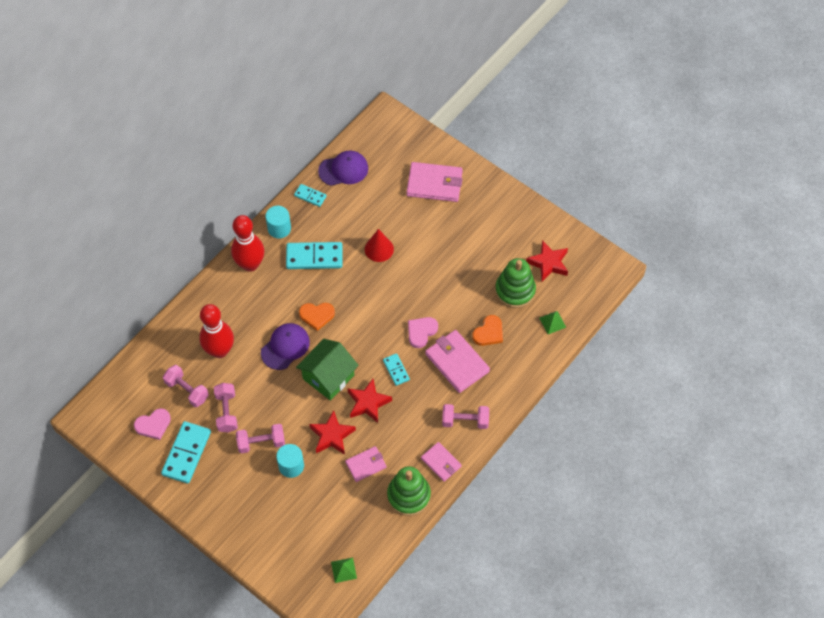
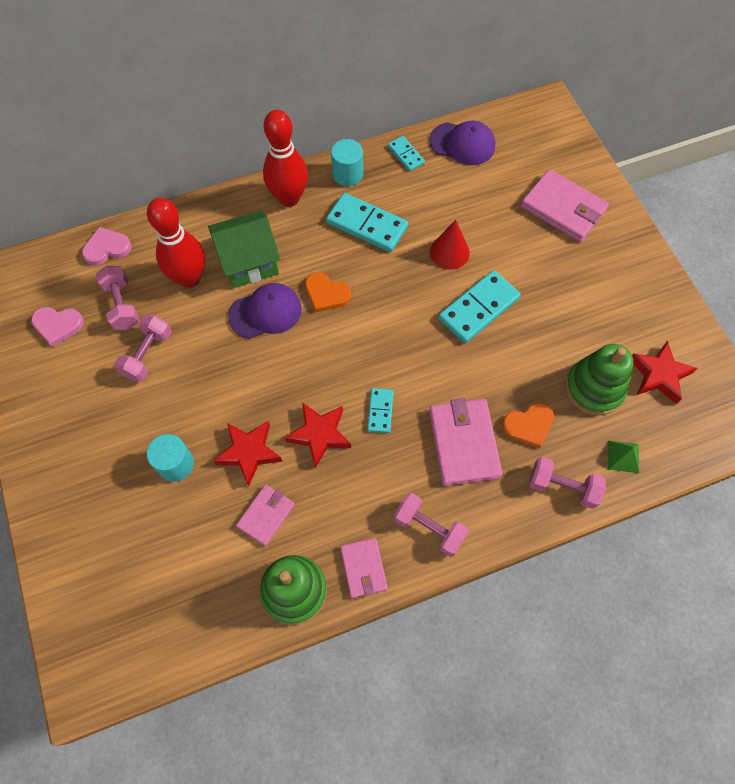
camera: 30 degrees right, 5 degrees up
(186, 453) = (69, 379): turquoise domino -> turquoise domino (478, 308)
(261, 442) = (161, 414): pink dumbbell -> pink dumbbell (562, 487)
(328, 377) = (292, 375): green house -> green house (249, 261)
(343, 570) = (146, 646): green pyramid -> none
(366, 465) = (266, 515): pink wallet -> pink wallet turned 60 degrees counterclockwise
(421, 332) = (441, 379): pink heart -> pink heart (107, 248)

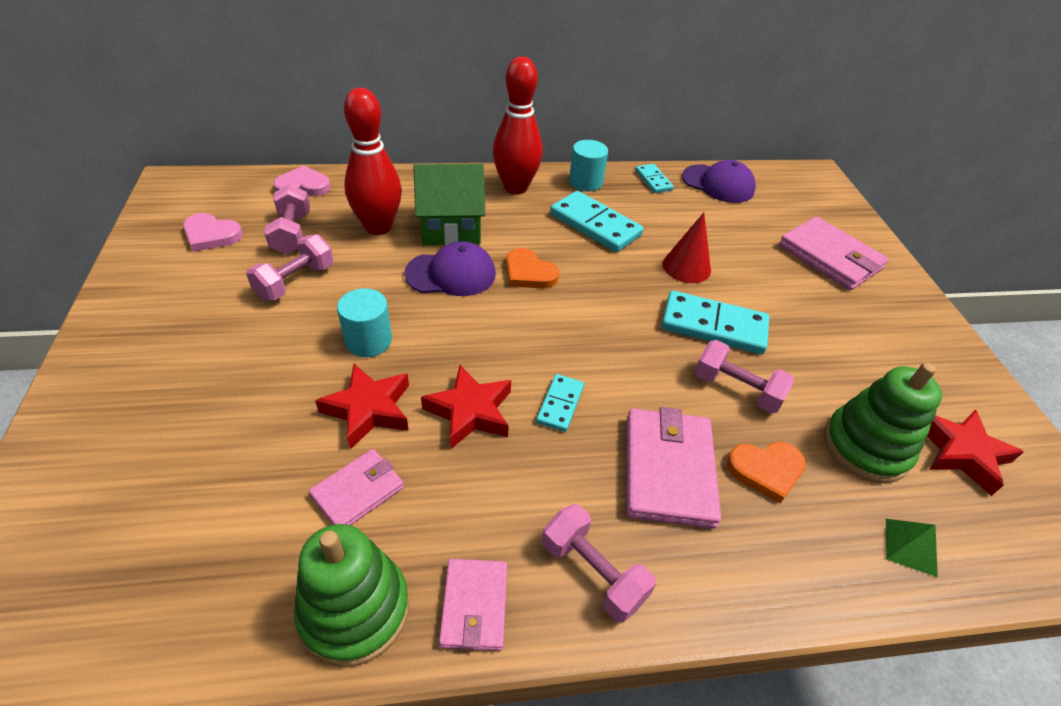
camera: 10 degrees right, 20 degrees down
(175, 464) = (267, 399): turquoise cylinder -> turquoise cylinder (368, 341)
(478, 308) = (713, 326): turquoise domino -> turquoise domino turned 45 degrees clockwise
(562, 487) = (812, 566): pink dumbbell -> pink dumbbell (736, 389)

